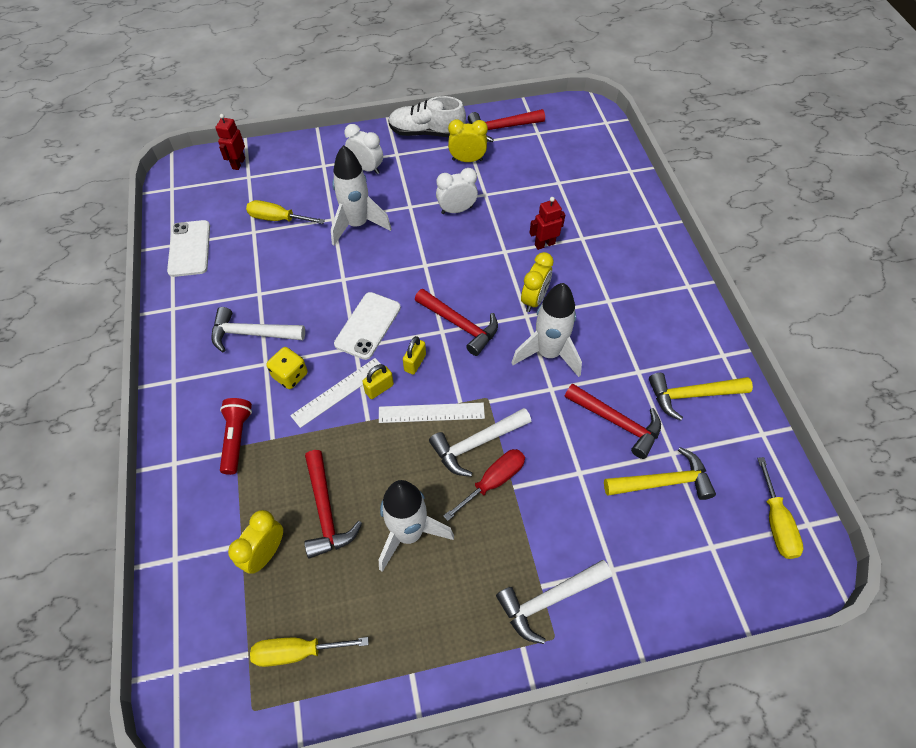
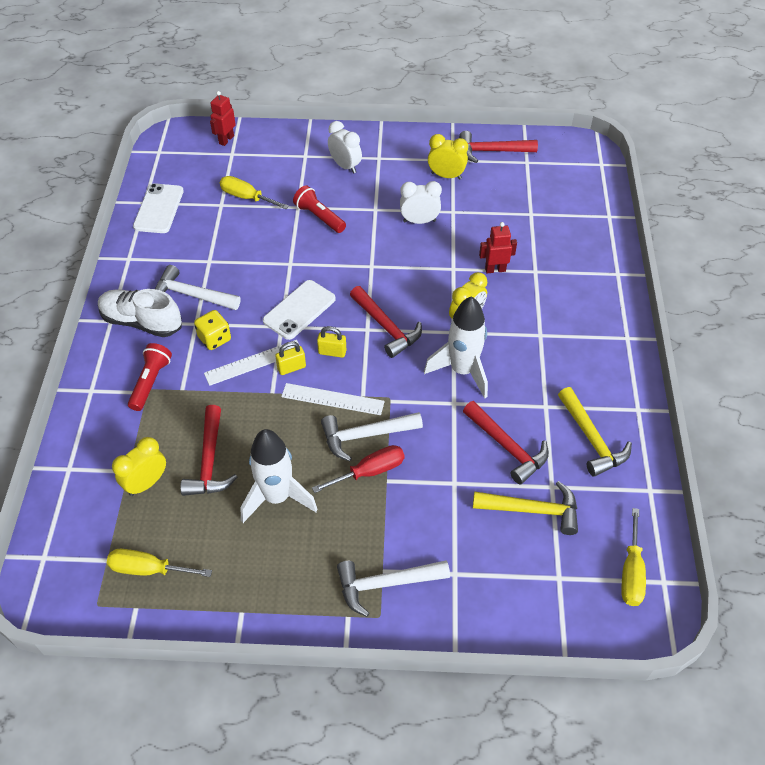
camera: 15 degrees right, 5 degrees down
(357, 225) = (319, 217): white rocket -> red flashlight
(415, 363) = (332, 352): yellow padlock -> yellow padlock turned 60 degrees clockwise
(426, 132) = (415, 142): white shoe -> white shoe (142, 322)
(692, 395) = (591, 439): yellow hammer -> yellow hammer turned 120 degrees counterclockwise

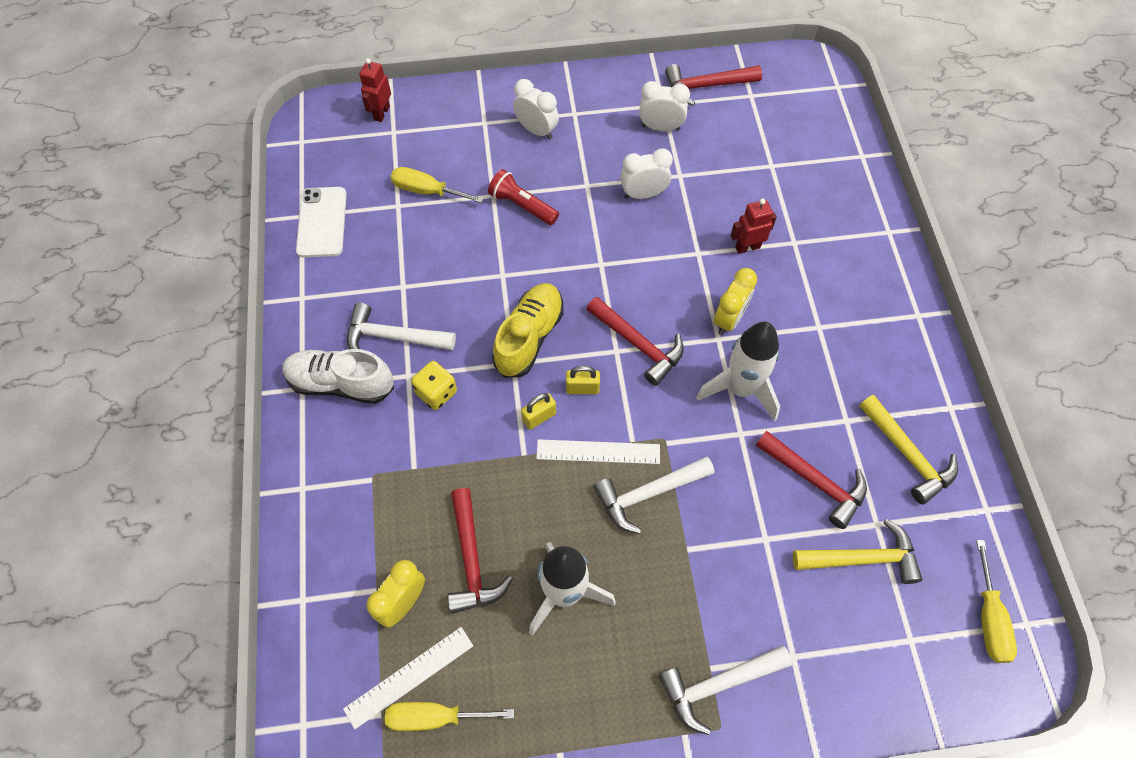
camera: 10 degrees left, 10 degrees up
(151, 382) = (373, 464): red flashlight -> none
(254, 362) = (492, 417): white ruler -> white ruler (409, 677)
(299, 310) = (529, 337): white phone -> yellow shoe
(370, 471) = (665, 541): red screwdriver -> none
(446, 176) = (660, 127): yellow clock -> white clock

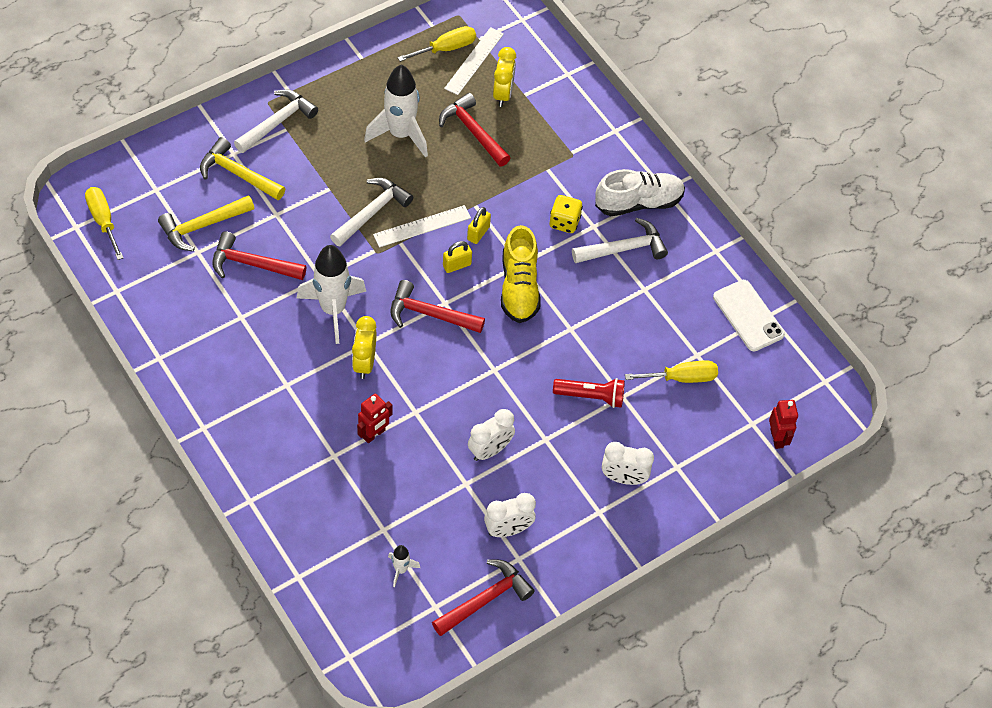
camera: 150 degrees right, 5 degrees down
(769, 130) = (401, 570): none -> white rocket
(907, 455) = (186, 308): yellow hammer -> yellow hammer (238, 174)

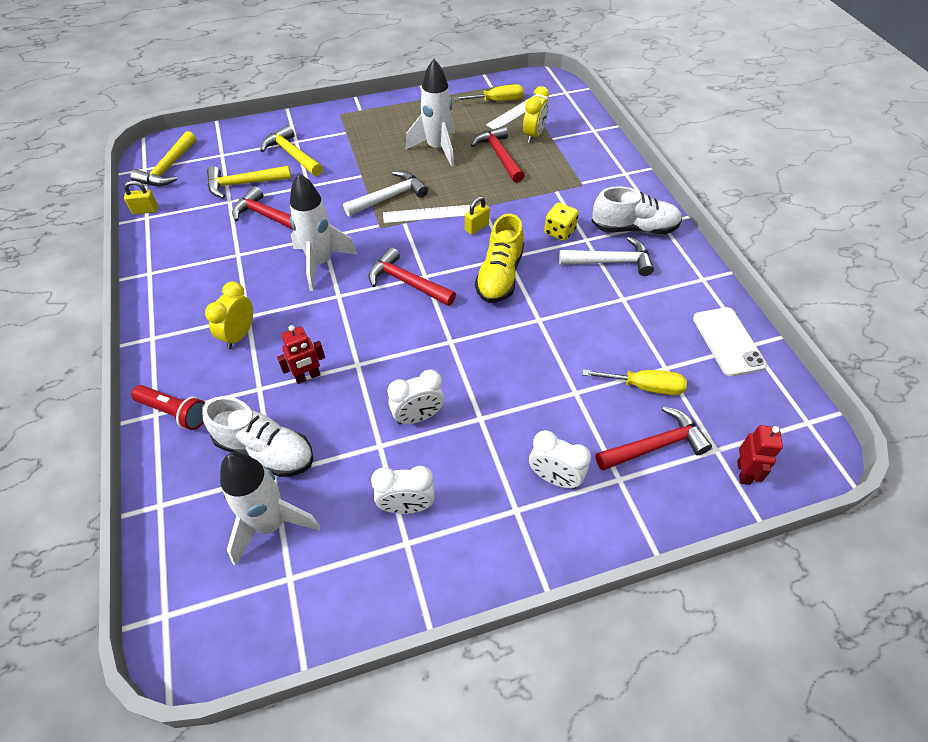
camera: 20 degrees right, 5 degrees down
(103, 221) = (168, 168): yellow screwdriver -> yellow hammer
(277, 122) = (341, 127): white hammer -> none
(364, 363) = (328, 311): yellow clock -> yellow clock (239, 335)
(367, 510) = (265, 450): none -> white shoe
(401, 570) = (271, 524): white rocket -> white rocket, size x2.20
(457, 265) = (448, 248): yellow padlock -> yellow padlock (145, 210)
(485, 599) = (350, 584): red hammer -> red hammer (655, 446)
(591, 396) = (541, 386): red flashlight -> red flashlight (175, 412)

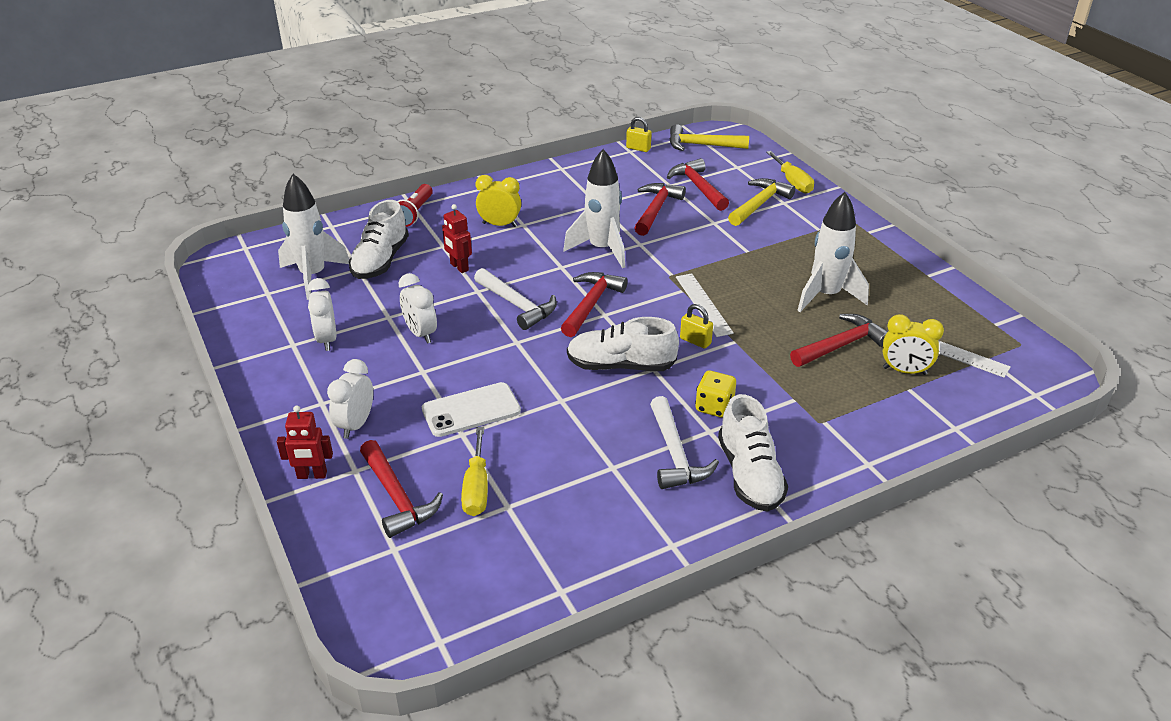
camera: 80 degrees right, 15 degrees down
(145, 210) = (638, 148): yellow padlock -> yellow padlock turned 45 degrees counterclockwise
(244, 184) = (698, 187): yellow hammer -> red hammer
(389, 197) = (719, 275): white hammer -> white hammer (517, 305)
(497, 101) = (963, 332): yellow screwdriver -> yellow screwdriver (792, 182)
(499, 276) = (621, 365): yellow shoe -> white shoe
(728, 341) = (562, 567): white phone -> white phone (471, 410)
(744, 472) = (364, 572): red robot -> red robot (312, 475)

